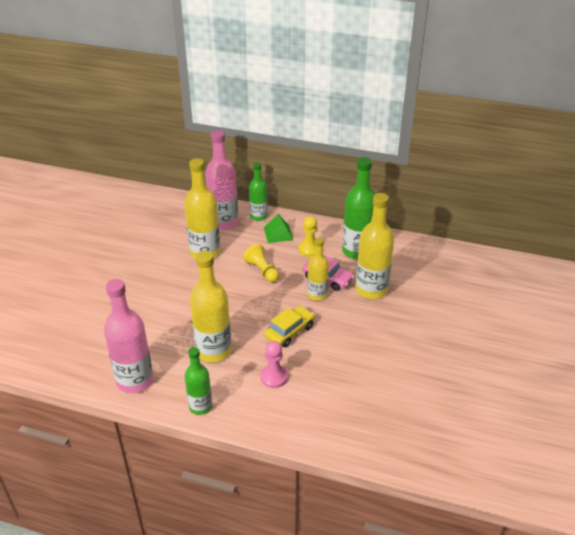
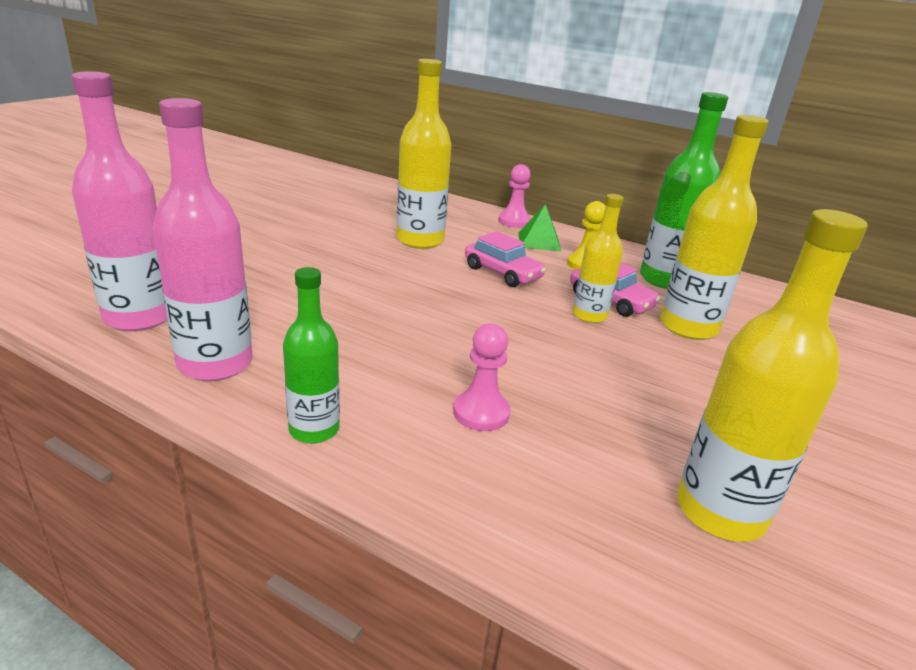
camera: 10 degrees right, 10 degrees down
(213, 351) = (381, 352): yellow bottle -> yellow bottle (720, 512)
(224, 222) = (460, 218): pink bottle -> pink bottle (139, 317)
(258, 216) = (514, 221): green bottle -> pink pawn
(262, 270) = (502, 273): yellow pawn -> pink car
(289, 331) = (529, 353): yellow car -> none

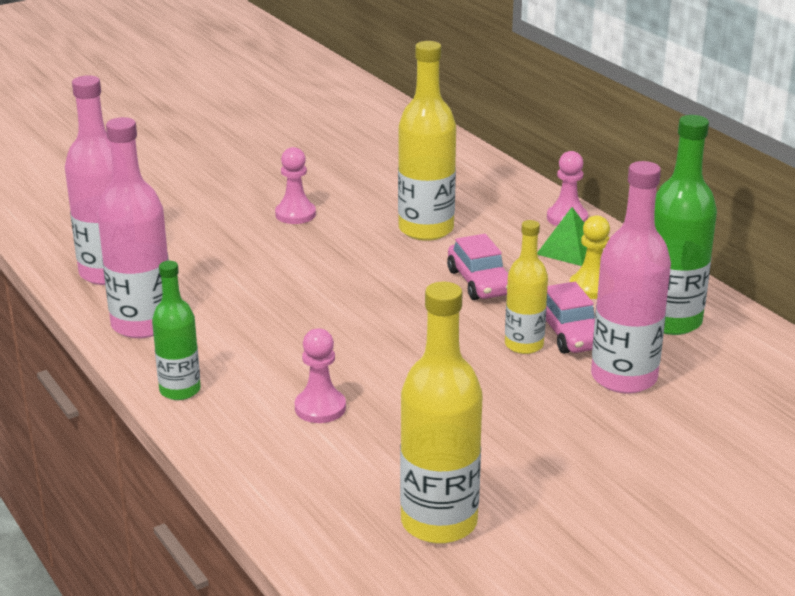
camera: 30 degrees right, 0 degrees up
(298, 242) = (295, 214): none -> pink pawn
(688, 327) = (624, 377): yellow bottle -> pink bottle

